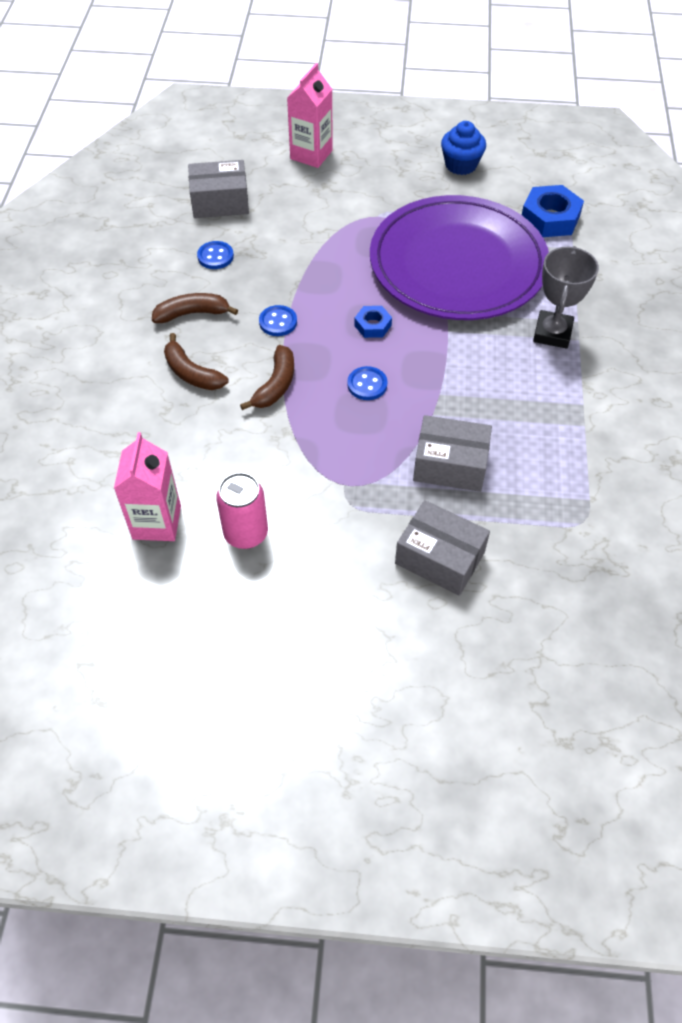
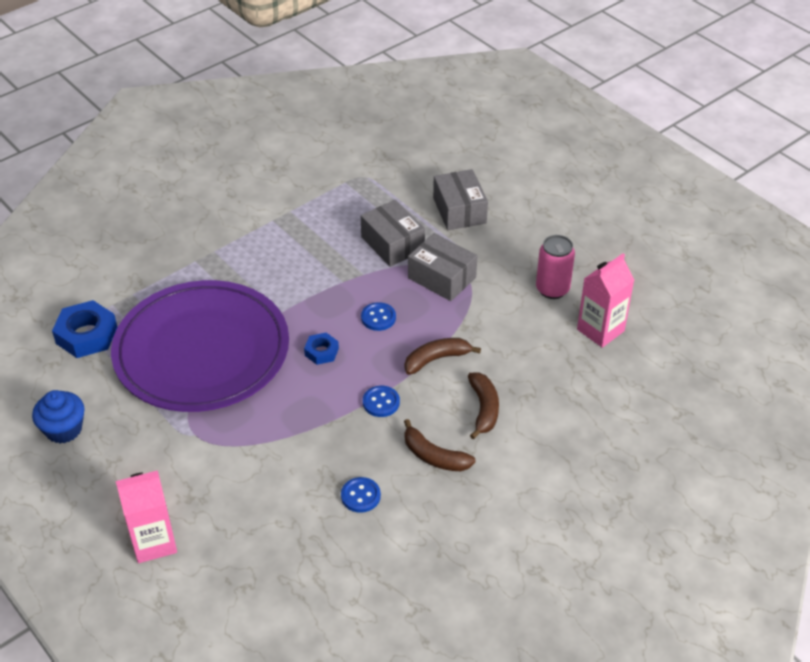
camera: 135 degrees left, 10 degrees down
(220, 202) = (292, 552): grey box -> grey box (442, 277)
(552, 333) = (222, 265): grey trophy -> none

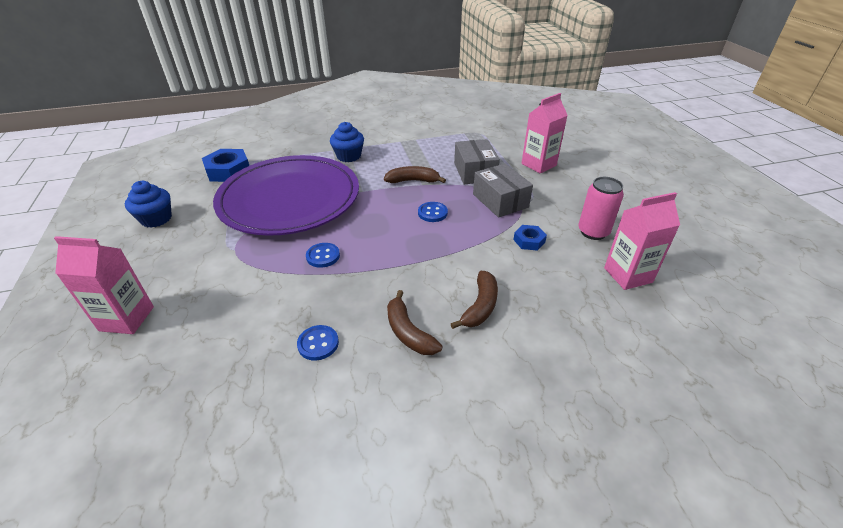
camera: 25 degrees right, 5 degrees down
(224, 265) = (349, 156): none -> blue cupcake
(321, 352) = (372, 223): blue nut -> blue nut (529, 241)
(381, 402) = (392, 272): blue button -> blue button (323, 256)
(436, 359) = (461, 254): brown banana -> brown banana (413, 181)
(459, 210) = (538, 164): grey box -> pink carton

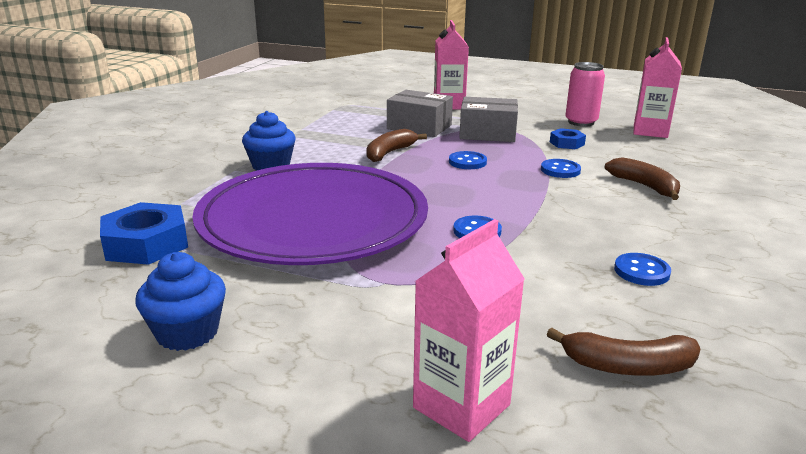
camera: 55 degrees left, 15 degrees down
(408, 332) = (658, 224): brown banana -> brown banana (627, 366)
(465, 255) = (560, 170): none -> blue button

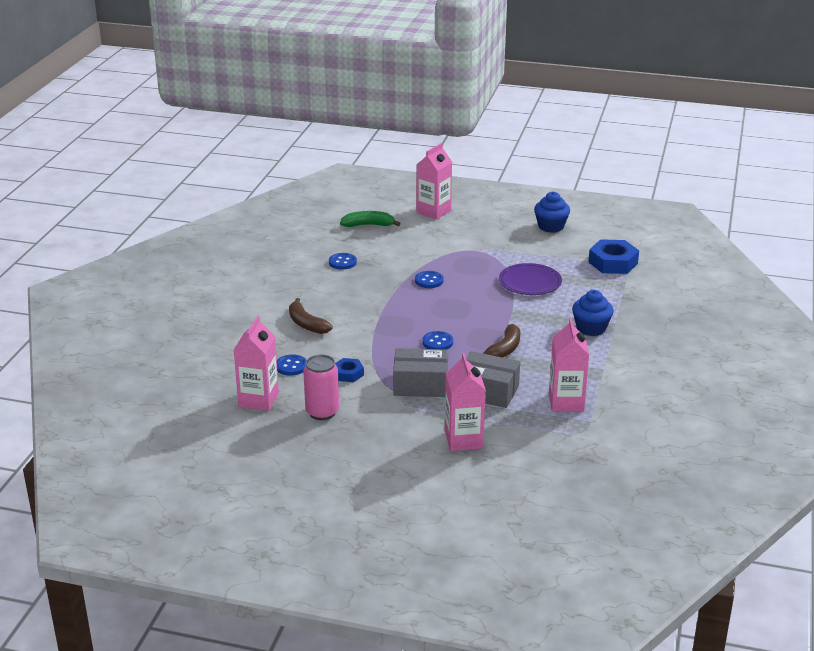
camera: 175 degrees right, 5 degrees up
(313, 220) = (530, 282): purple plate -> purple plate, size x0.45
(346, 118) = (566, 402): none -> pink carton
(560, 170) = (364, 337): blue button -> blue button (291, 366)
(627, 366) = (368, 225): brown banana -> green banana

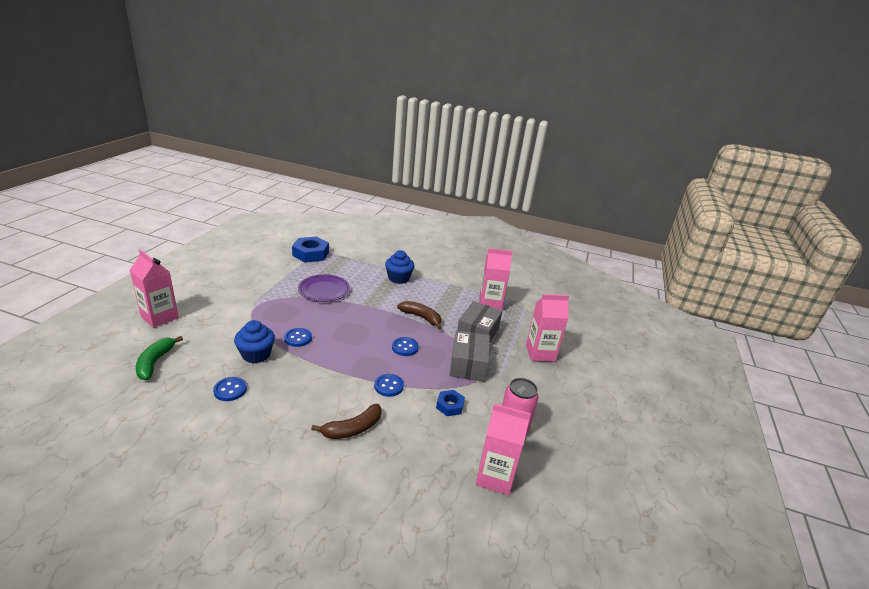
camera: 90 degrees left, 0 degrees up
(291, 366) = (434, 446): blue button -> blue button (389, 386)
(551, 226) = (237, 266): blue cupcake -> blue cupcake (256, 354)

